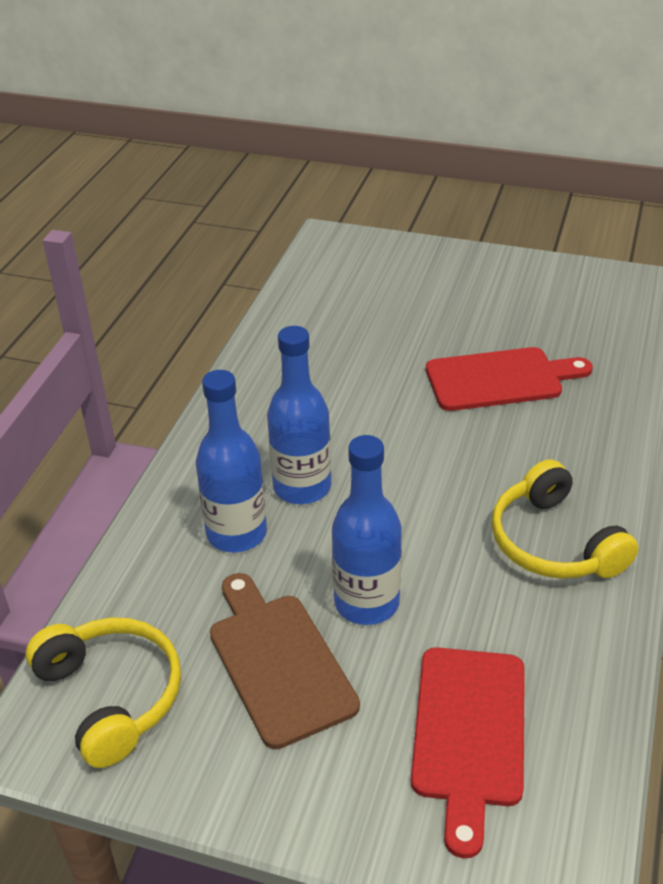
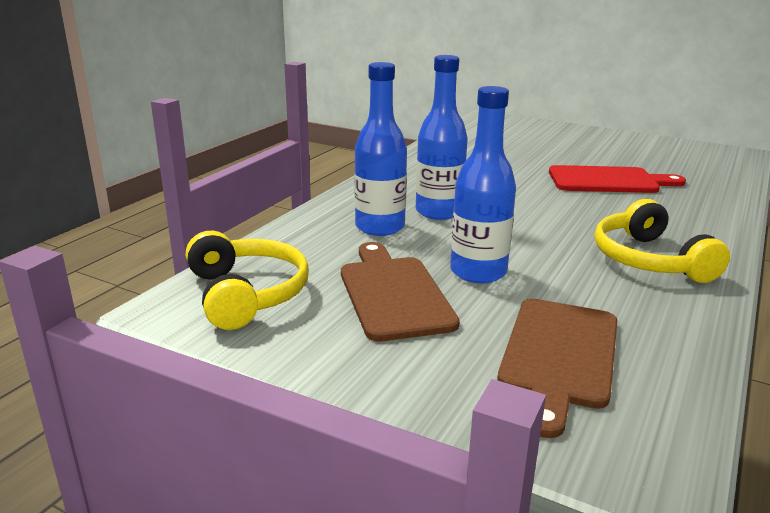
camera: 10 degrees right, 15 degrees down
(468, 733) = (559, 356): red cutting board -> brown cutting board

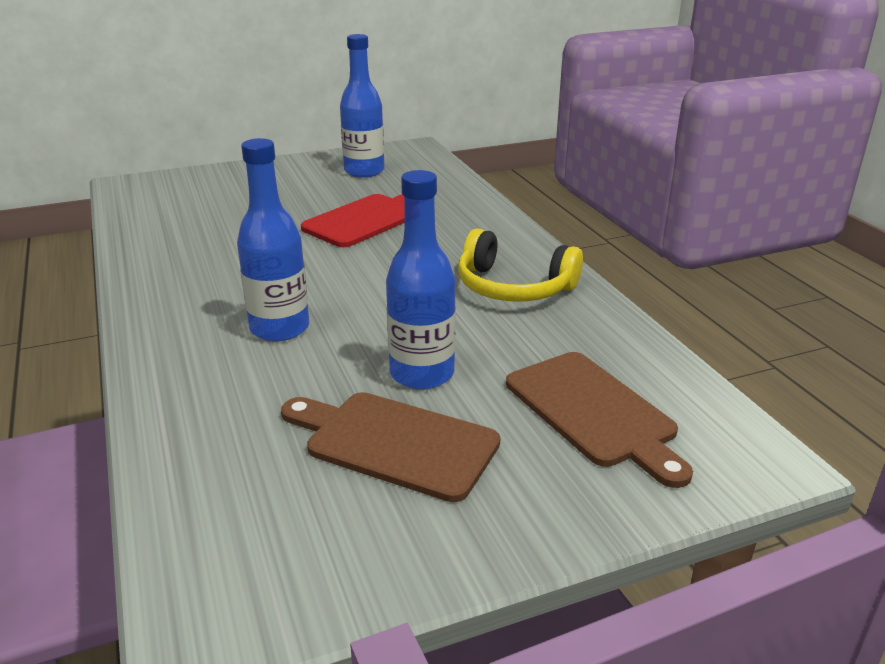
camera: 50 degrees left, 5 degrees up
(247, 294) = (259, 546): yellow headphones -> none
(380, 227) = (253, 379): blue bottle -> blue bottle (364, 171)

